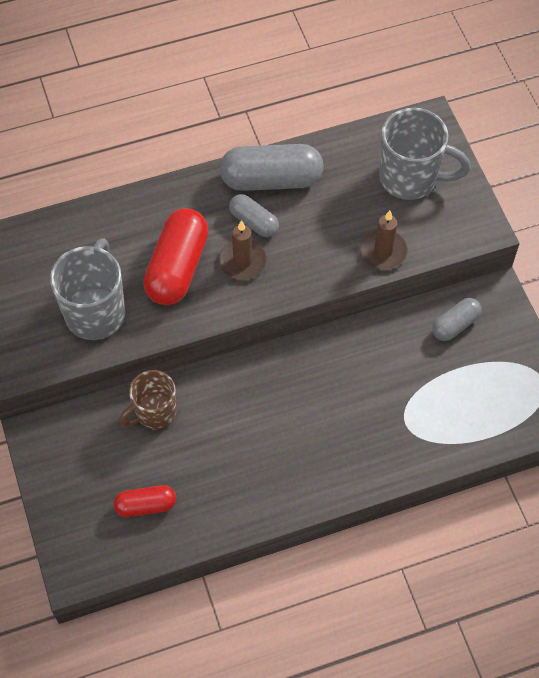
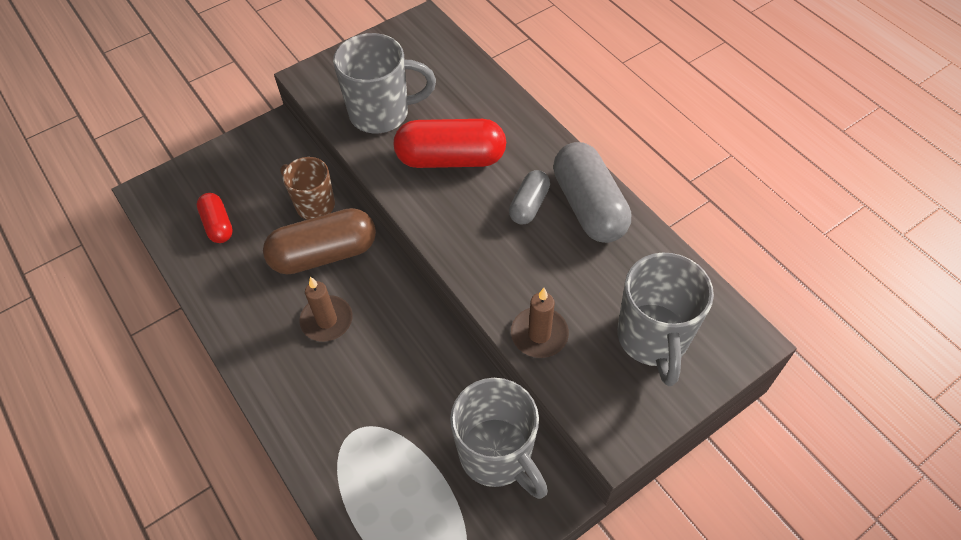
camera: 75 degrees right, 5 degrees down
(217, 414) = (324, 254): none -> brown capsule
(242, 261) = (477, 208): brown candle -> brown candle (327, 320)
(455, 325) = (497, 455): grey capsule -> grey mug

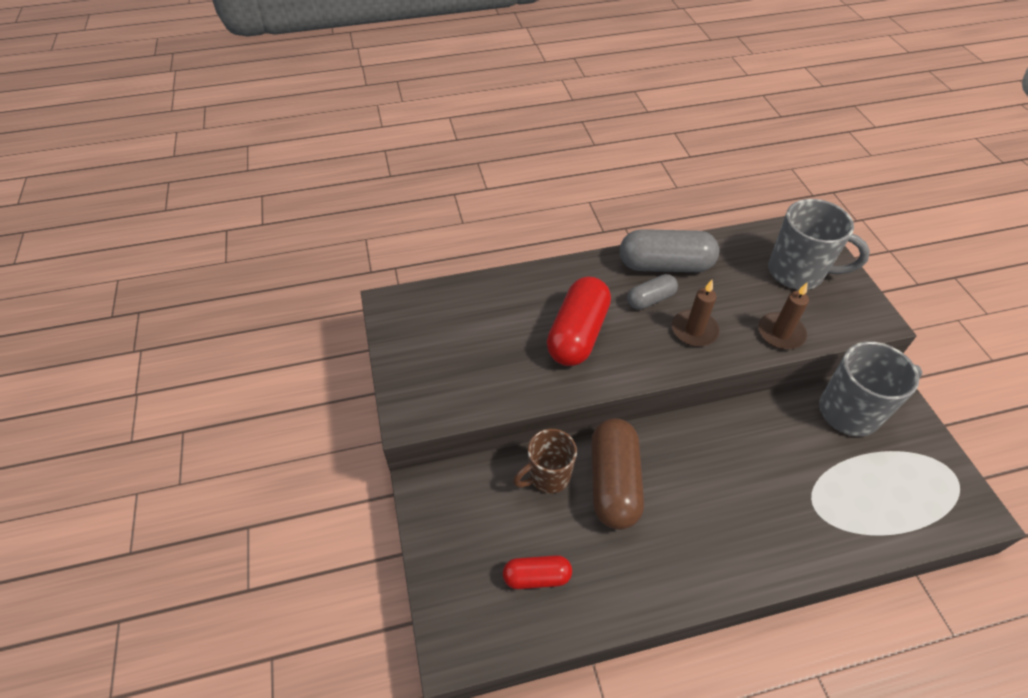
camera: 70 degrees left, 5 degrees down
(327, 320) = (692, 500): brown candle -> brown candle (694, 330)
(382, 113) = (496, 369): grey mug -> none
(529, 205) = (650, 299): grey capsule -> grey capsule turned 75 degrees counterclockwise

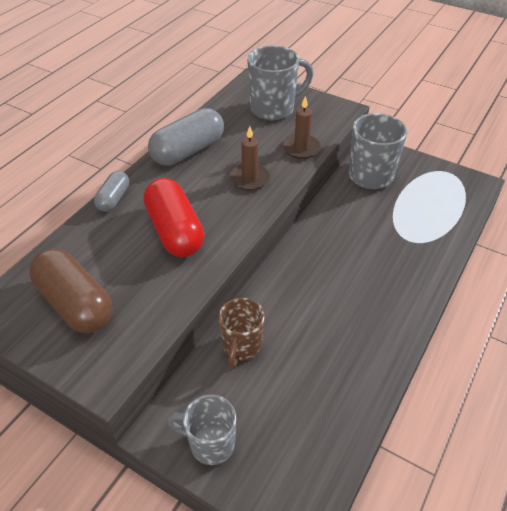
camera: 45 degrees left, 5 degrees down
(448, 531) = (210, 444): none -> grey mug
(537, 577) = (304, 416): red capsule -> none
(613, 483) = (288, 315): brown capsule -> brown capsule (75, 304)
(650, 299) = (201, 177): grey capsule -> grey capsule (113, 199)

